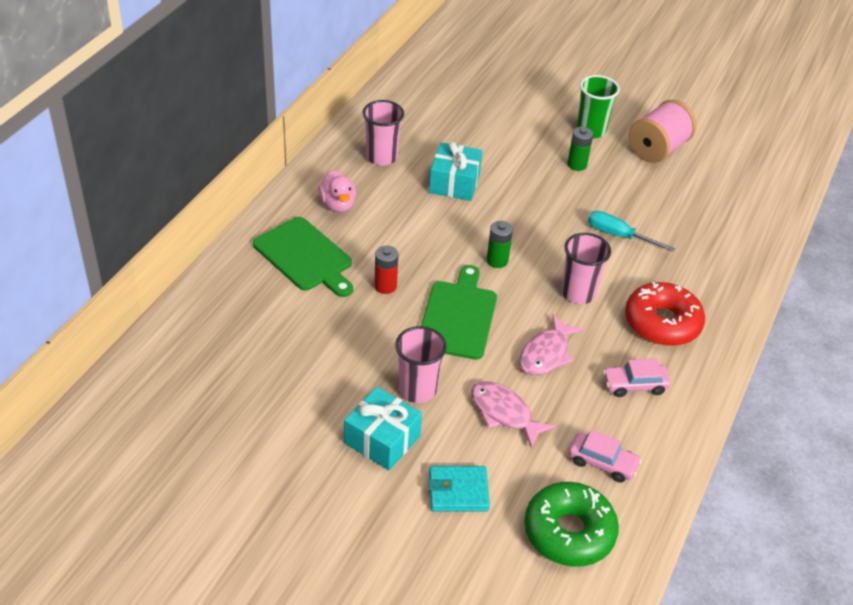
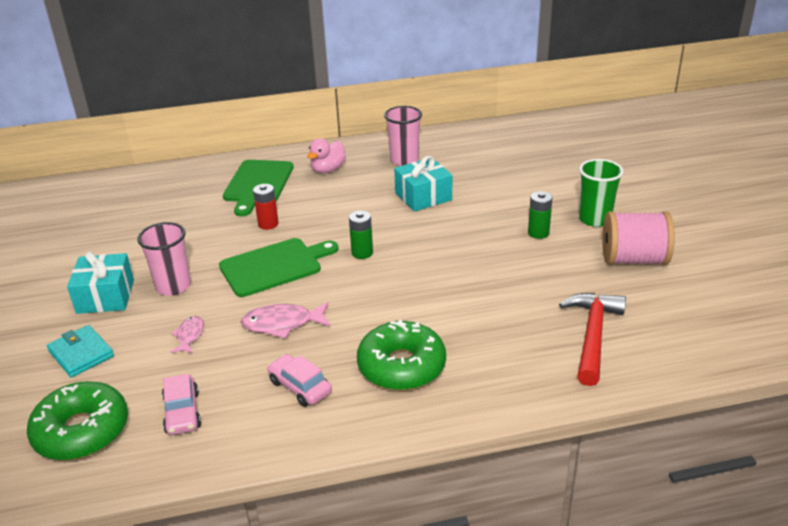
camera: 55 degrees right, 10 degrees down
(504, 413) = (189, 335): pink fish -> pink fish, size x0.61
(578, 293) = (377, 306): pink cup -> none
(618, 235) = (482, 292): turquoise screwdriver -> none
(662, 323) = (401, 366): red donut -> green donut
(717, 221) = (592, 335): none -> red hammer

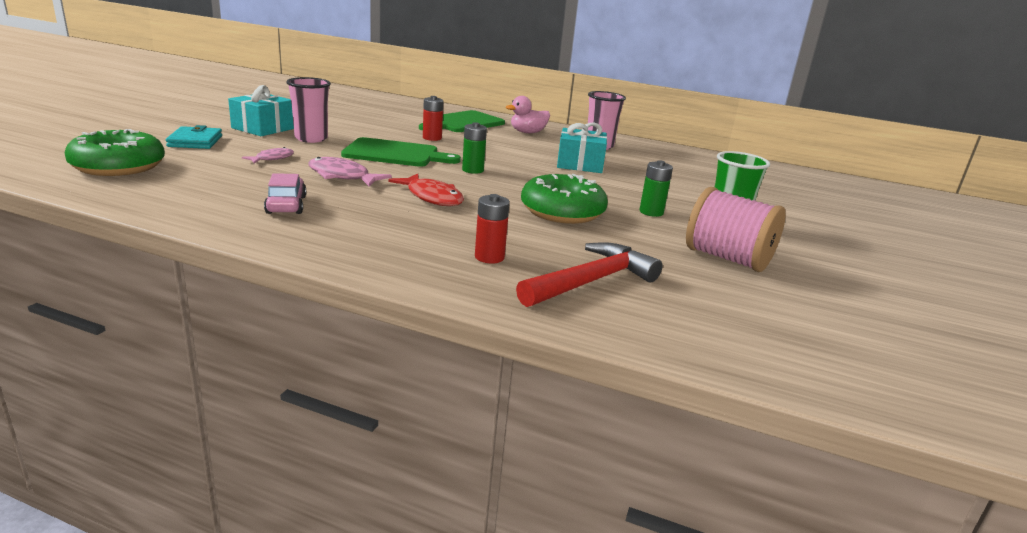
camera: 30 degrees right, 10 degrees down
(182, 412) = (188, 183): pink car -> none
(384, 308) = (432, 197): none -> red fish
(401, 366) = (381, 227): green donut -> green donut (562, 212)
(509, 352) = (489, 257): none -> red battery

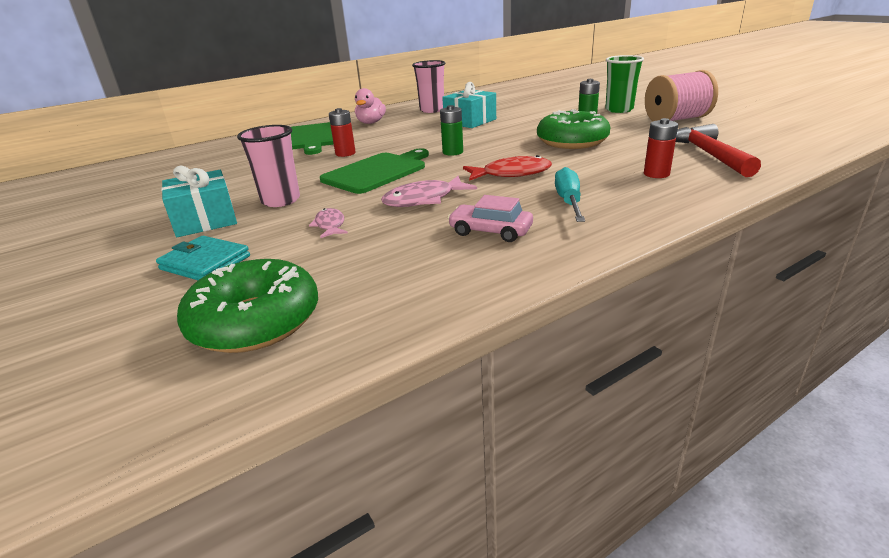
camera: 50 degrees left, 5 degrees up
(374, 225) = (568, 201): none -> turquoise screwdriver

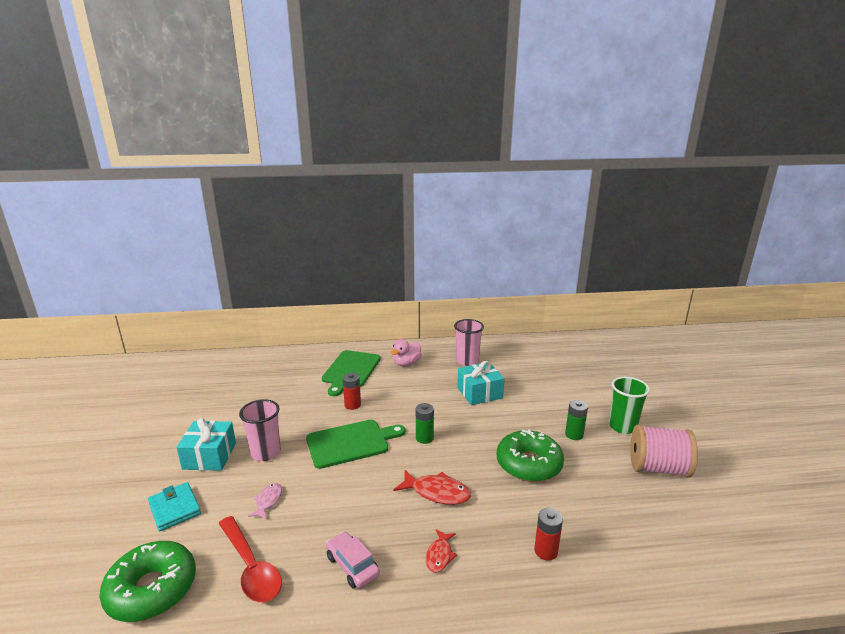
camera: 25 degrees right, 5 degrees down
(372, 267) = (251, 567): none -> red spoon
(424, 200) = (348, 498): pink fish -> none
(568, 201) = (439, 555): turquoise screwdriver -> red fish
(707, 154) = (623, 542): red hammer -> none

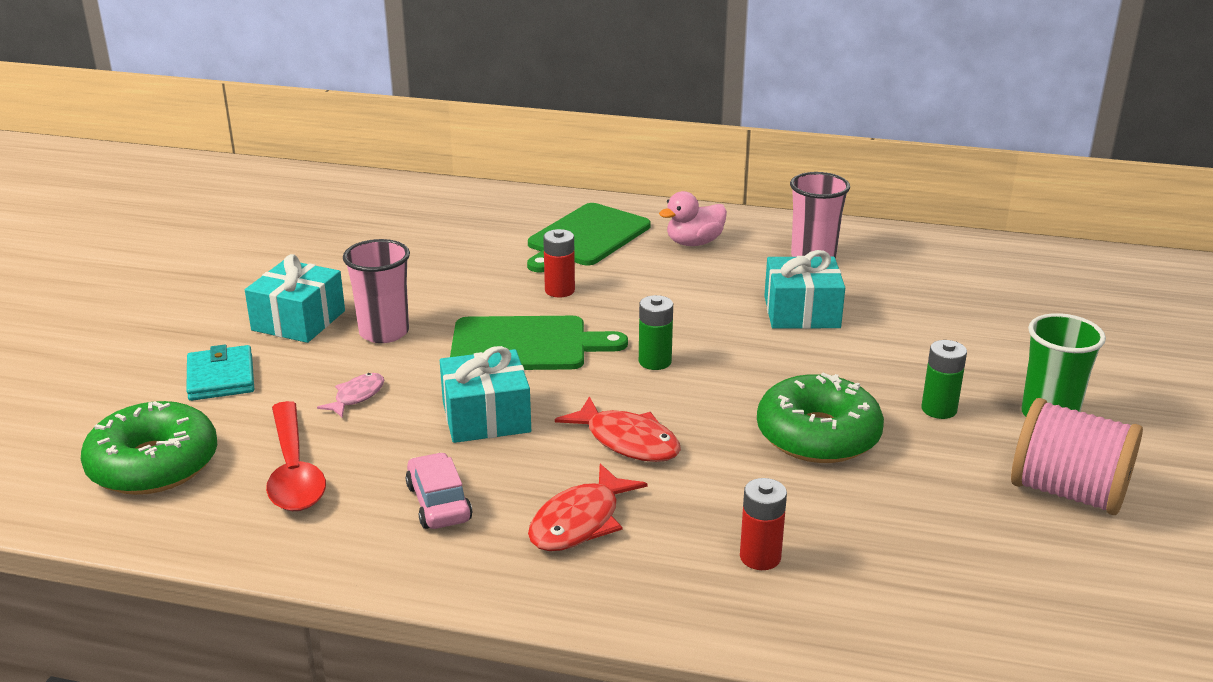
camera: 20 degrees right, 5 degrees up
(351, 496) = (486, 417): none -> turquoise gift
(439, 555) = (580, 522): red fish -> red fish, size x1.64

